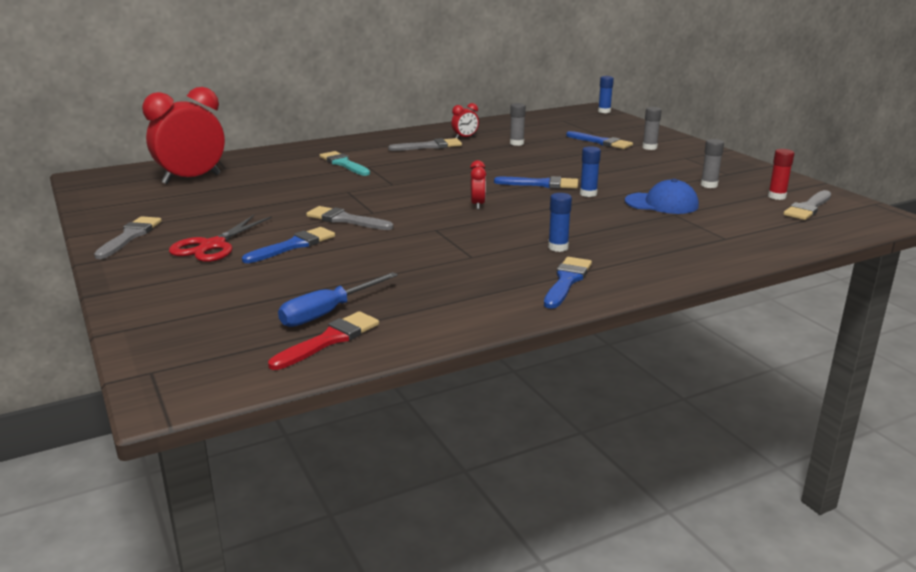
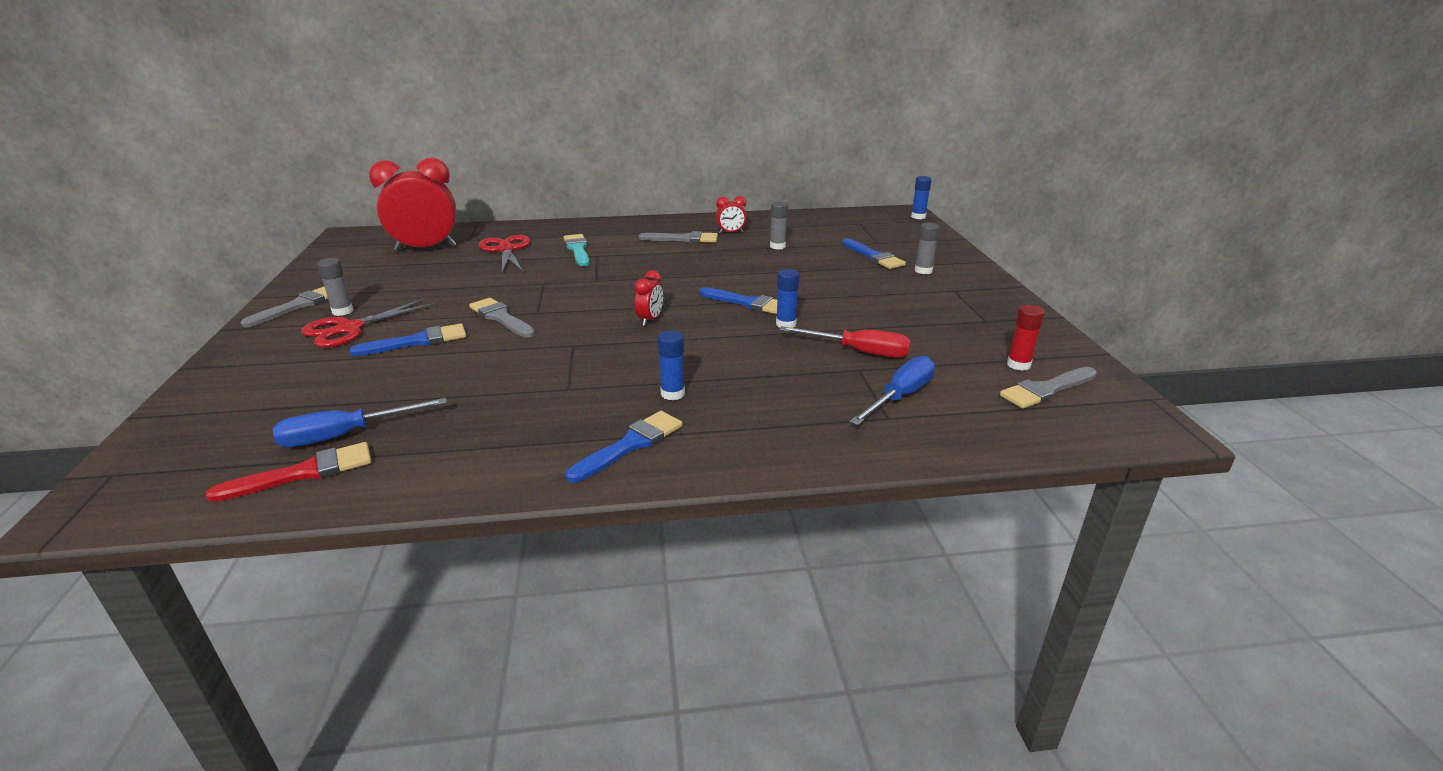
camera: 20 degrees right, 5 degrees up
(275, 171) = (506, 250): none -> red scissors
(662, 204) = (858, 352): blue cap -> red screwdriver
(709, 185) = (944, 334): grey glue stick -> grey glue stick (342, 311)
(720, 225) = (900, 397): none -> blue screwdriver

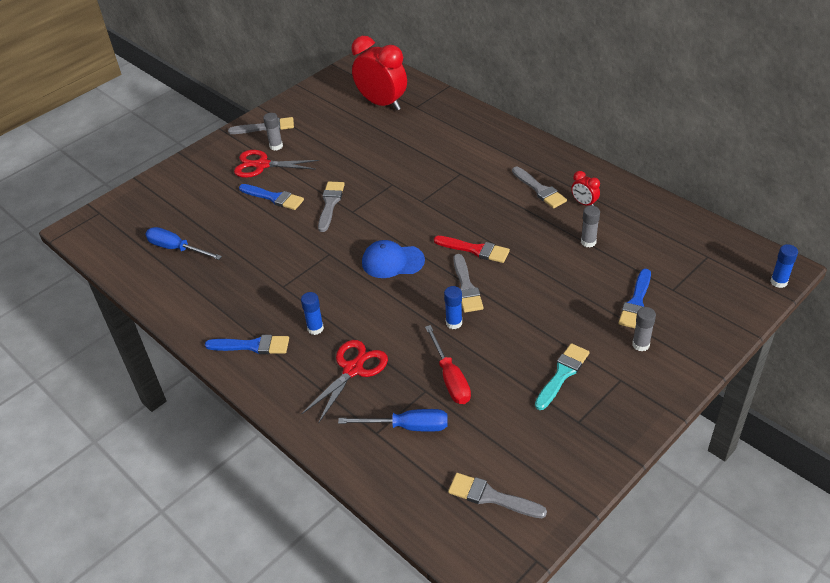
camera: 55 degrees right, 15 degrees up
(304, 473) = (143, 261): red brush -> red brush (475, 250)
(506, 250) = (420, 133): red scissors -> red scissors (353, 369)
(577, 249) = (458, 159): turquoise brush -> turquoise brush (562, 374)
(650, 320) = (392, 261): red clock -> blue cap
(748, 303) = (466, 287): blue brush -> grey brush
(1018, 365) = (516, 468): red glue stick -> none

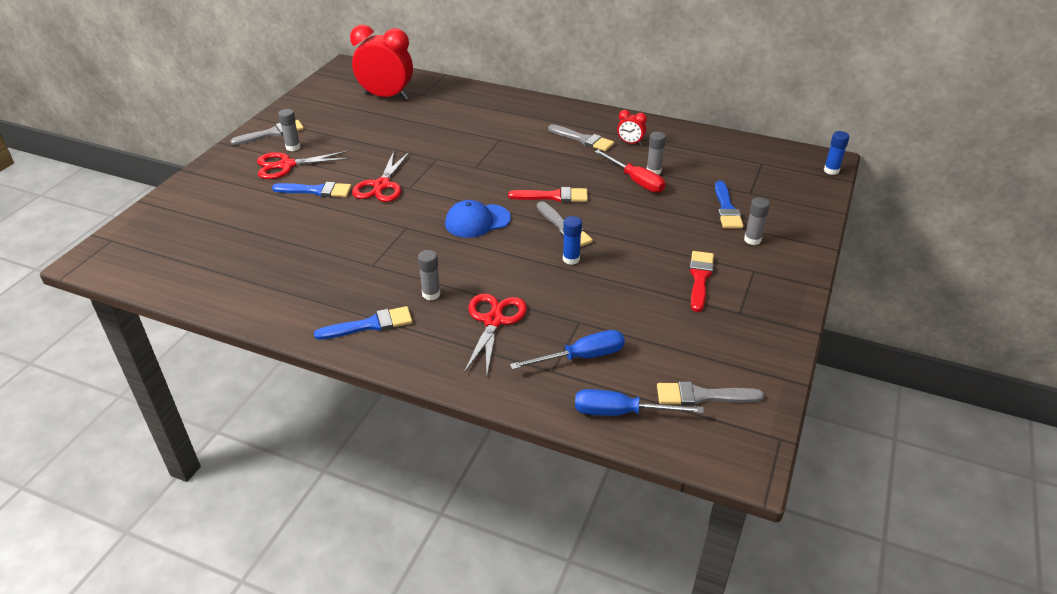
camera: 25 degrees left, 5 degrees down
(176, 248) = (228, 255): blue screwdriver -> blue screwdriver (621, 412)
(315, 328) = (431, 294): blue glue stick -> grey glue stick
(330, 204) = (382, 185): grey brush -> red scissors
(450, 378) = (597, 305): red screwdriver -> red screwdriver (635, 181)
(562, 374) = (700, 278): turquoise brush -> red brush

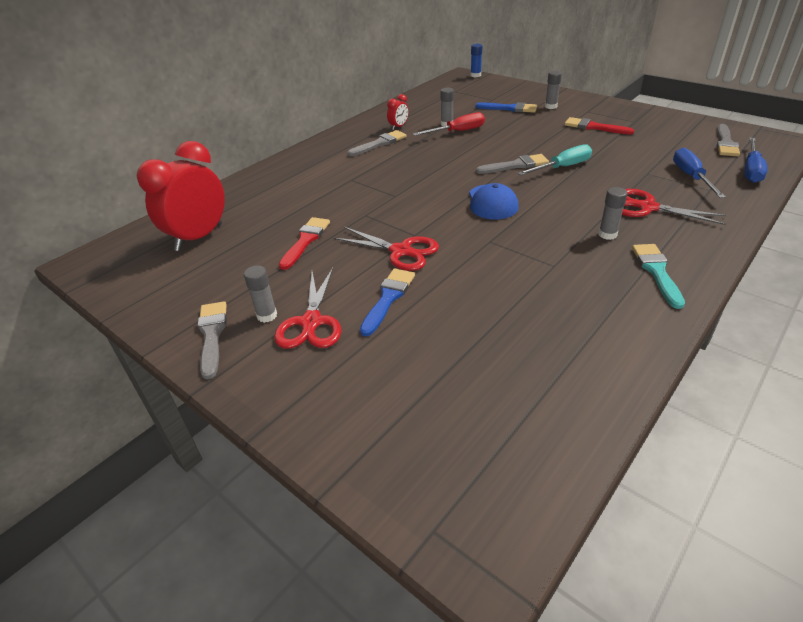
camera: 70 degrees left, 0 degrees up
(370, 325) = (656, 272): blue brush -> turquoise brush
(553, 196) = (465, 165): red brush -> red brush (305, 241)
(571, 259) = (562, 167): blue glue stick -> turquoise screwdriver

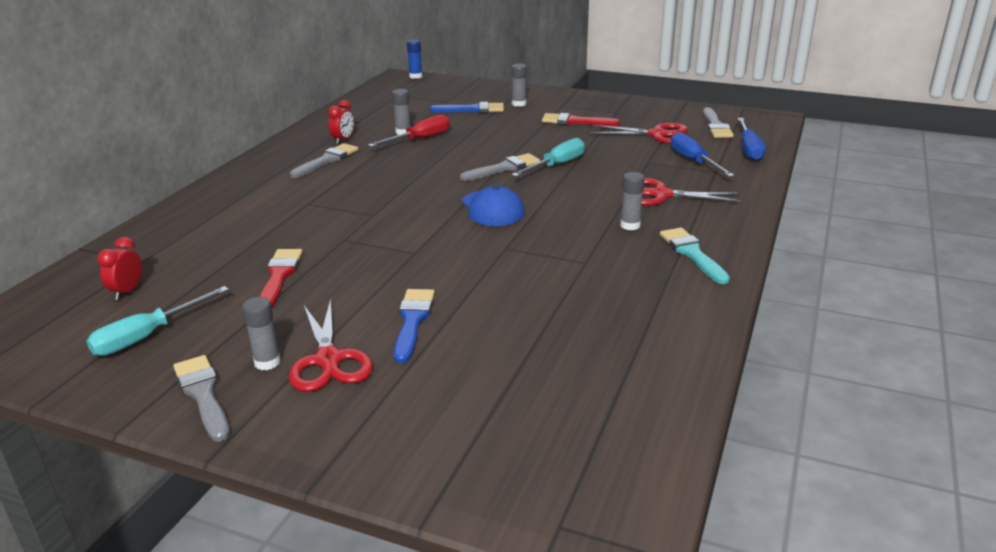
camera: 20 degrees left, 10 degrees down
(196, 277) = (147, 336): none -> turquoise screwdriver
(199, 237) = (127, 291): red clock -> red clock, size x0.44
(400, 251) = (406, 271): red scissors -> red scissors (657, 134)

